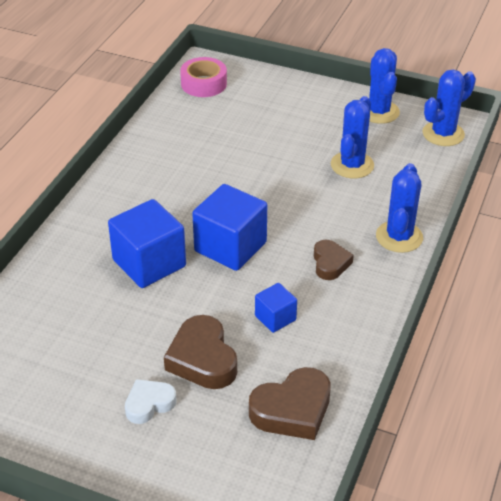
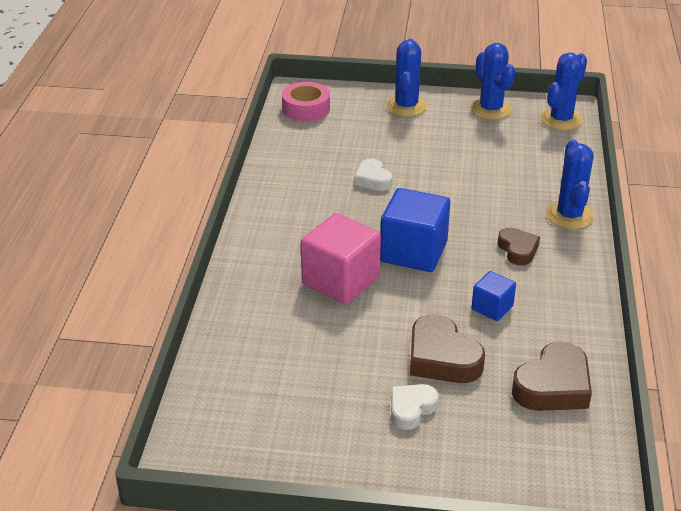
camera: 15 degrees left, 5 degrees down
(149, 263) = (340, 281): blue cube -> pink cube
(229, 166) = (373, 179): none -> white heart
(352, 165) = (491, 160): blue cactus -> blue cactus (406, 106)

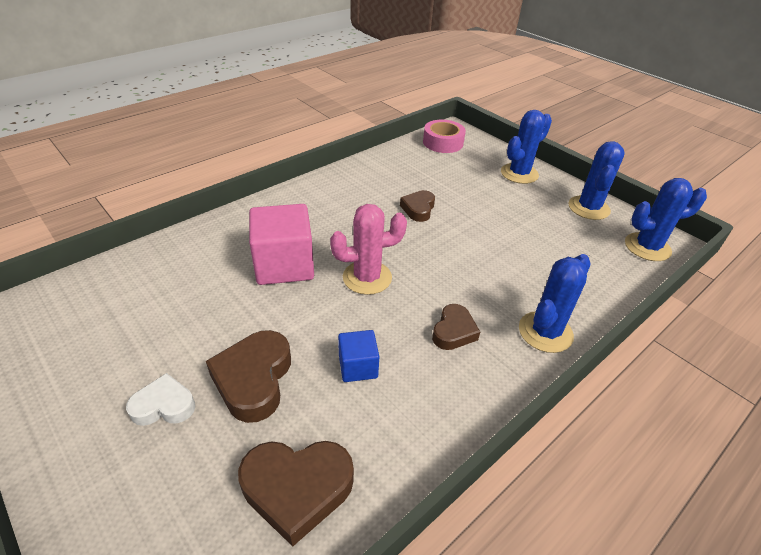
camera: 40 degrees right, 5 degrees up
(373, 179) = (418, 209): white heart -> brown heart
(413, 252) = (367, 277): blue cube -> pink cactus

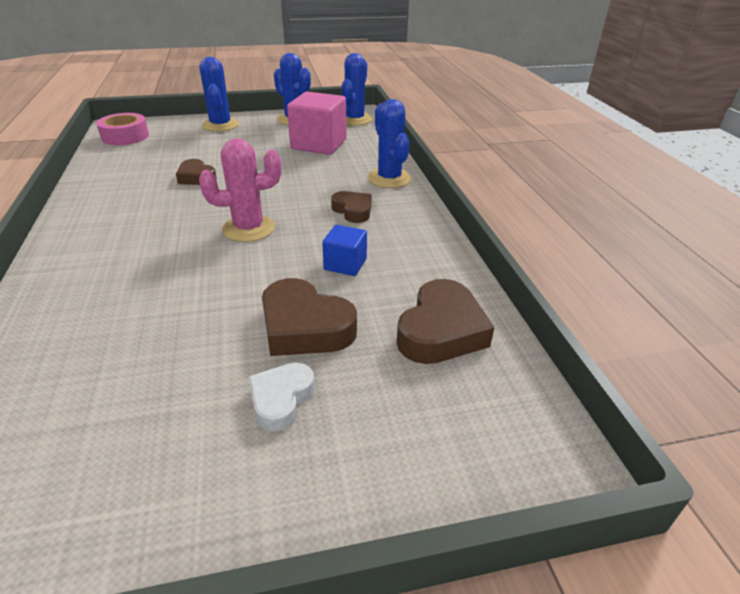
camera: 60 degrees left, 5 degrees down
(284, 265) = (170, 268): pink cube -> pink cube (319, 144)
(367, 277) = (249, 228): pink cactus -> pink cactus turned 60 degrees clockwise

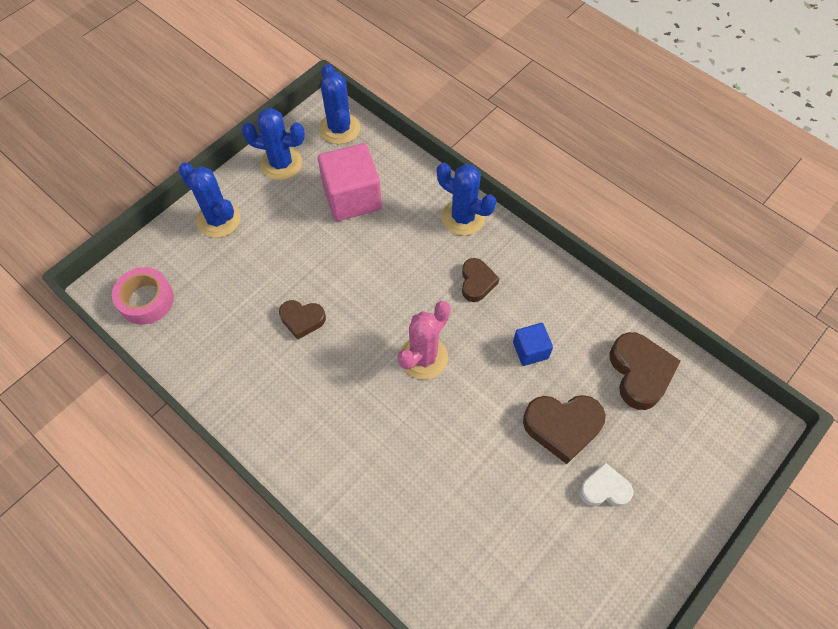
camera: 35 degrees left, 25 degrees up
(281, 399) = (604, 489): white heart -> white heart turned 105 degrees clockwise
(353, 211) = (477, 282): brown heart -> brown heart turned 75 degrees clockwise

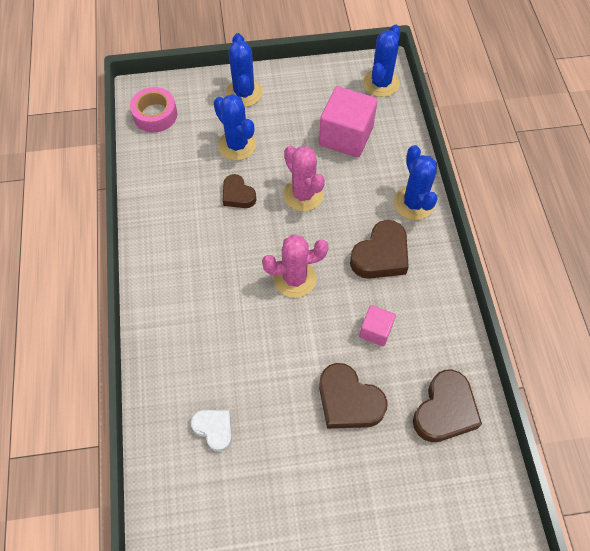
camera: 40 degrees right, 0 degrees up
(281, 163) = (318, 82): blue cactus -> blue cactus (237, 145)
(362, 277) = (303, 194): none -> pink cactus
(477, 282) = (381, 255): brown heart -> brown heart, size x1.61
(530, 350) = (375, 331): blue cube -> pink cube
(604, 489) = (338, 468): white heart -> white heart (214, 429)

